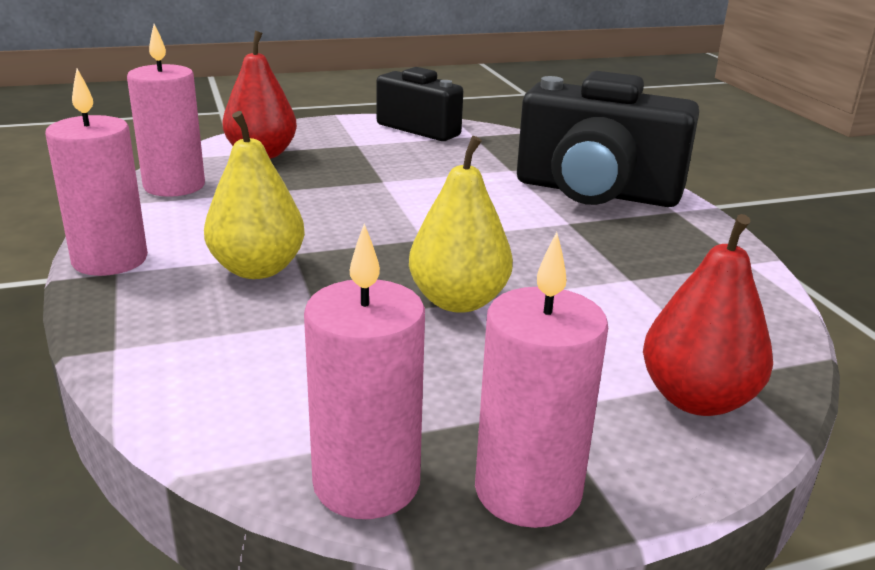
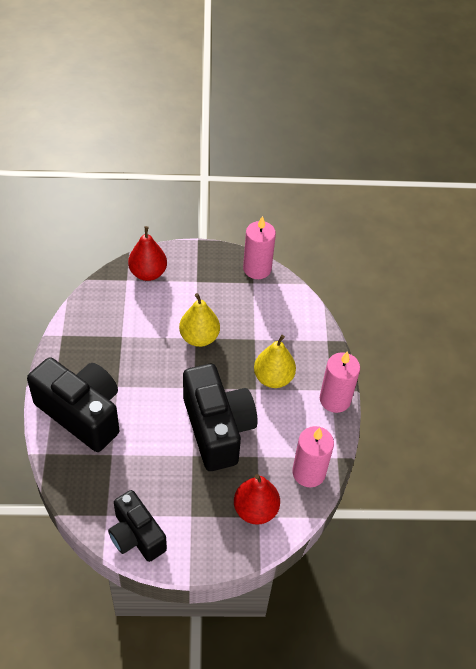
camera: 165 degrees left, 25 degrees up
(353, 204) = (217, 429): none -> black camera
(527, 491) = (216, 257): pink candle -> none

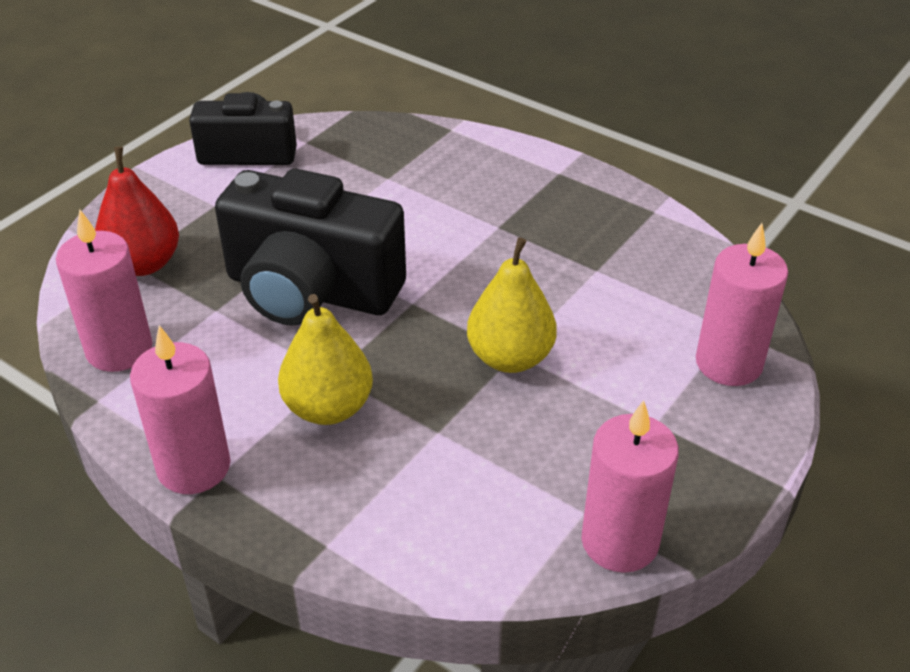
camera: 130 degrees right, 10 degrees down
(82, 413) = (483, 177): black camera -> none
(148, 273) = (728, 363): red pear -> pink candle

